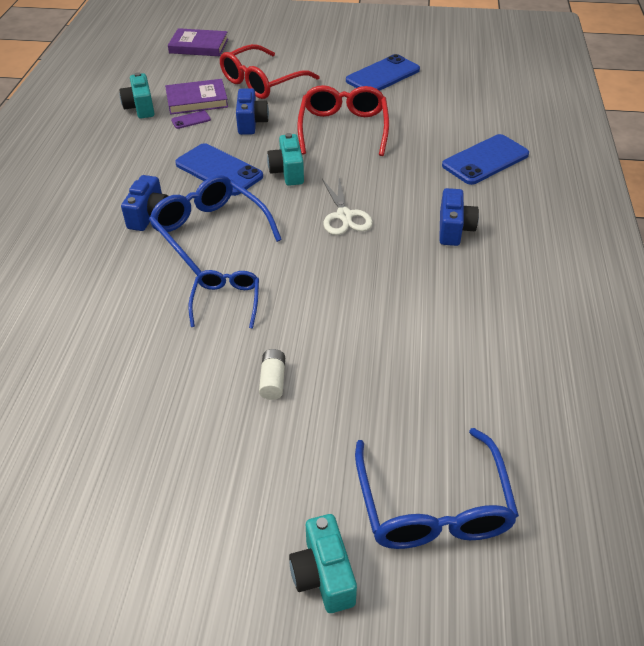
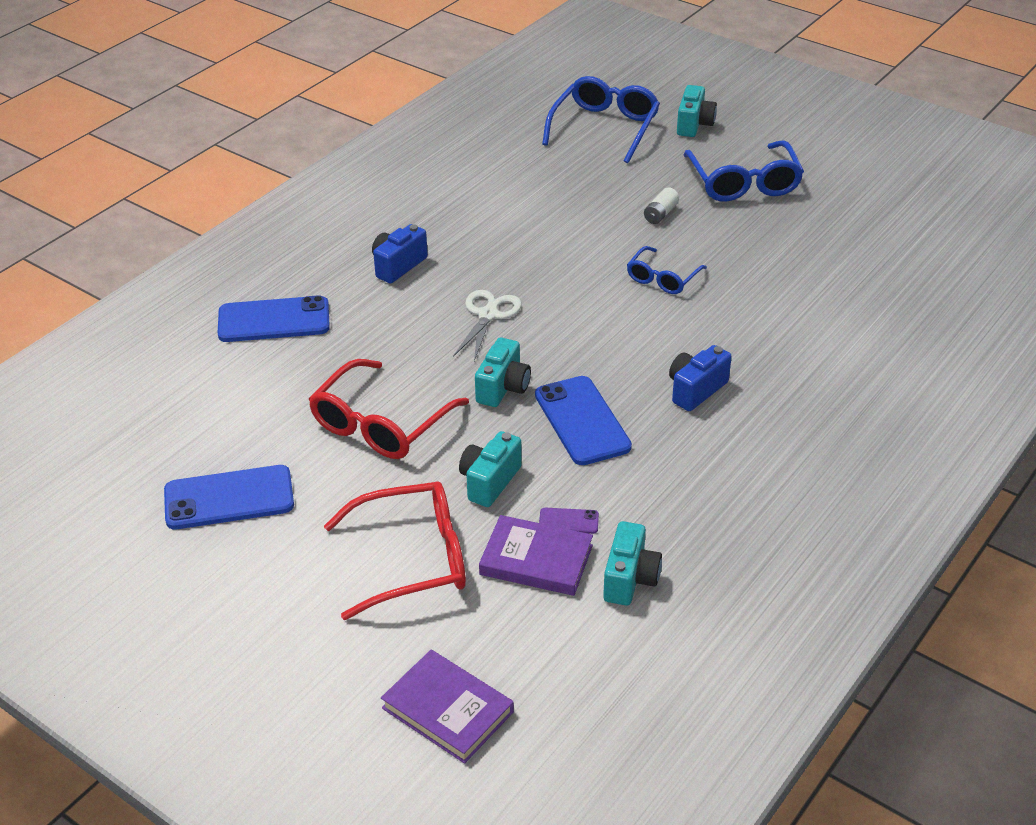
camera: 150 degrees left, 5 degrees down
(209, 231) = (640, 348): blue glasses -> blue glasses (744, 183)
(251, 123) = (489, 481): blue camera -> turquoise camera

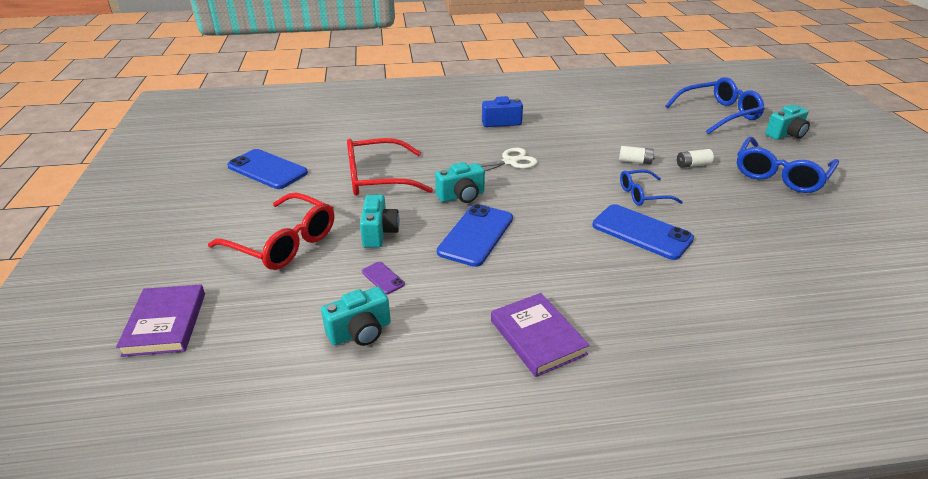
camera: 45 degrees right, 5 degrees down
(274, 320) = (408, 116): blue phone -> blue phone (641, 232)
(489, 481) = (379, 233): turquoise camera -> turquoise camera turned 105 degrees clockwise
(536, 560) = (333, 285): purple book -> purple book (537, 337)
(606, 240) = (635, 161): none -> white battery
(696, 390) = (571, 260): blue camera -> none

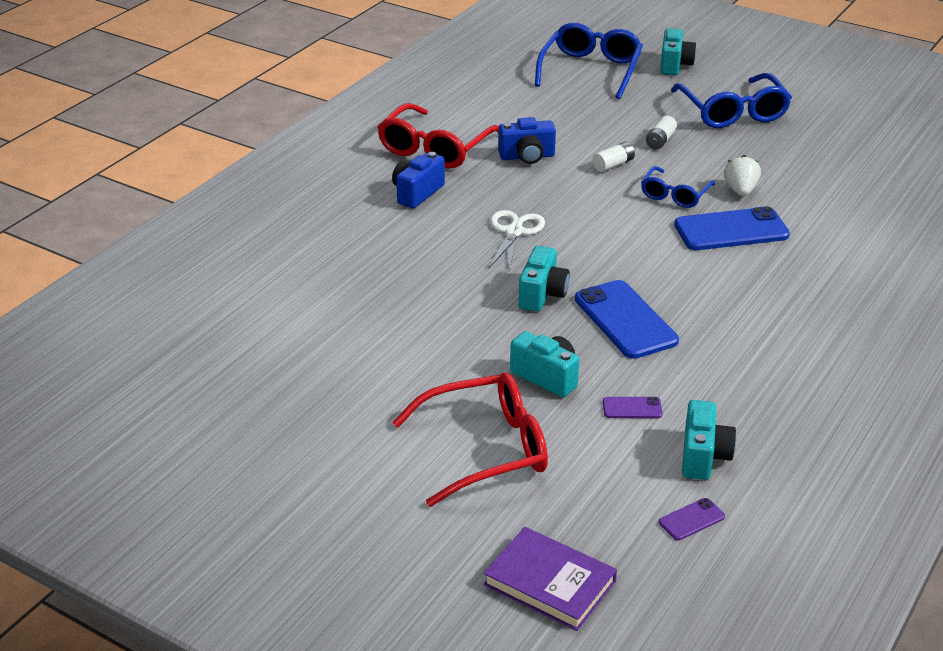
camera: 50 degrees left, 0 degrees up
(267, 169) = (291, 403): blue phone -> none
(281, 358) = (691, 519): none -> purple phone
(376, 178) = (428, 332): red glasses -> red glasses (435, 149)
(537, 337) = (812, 361): purple book -> none
(591, 134) = (527, 157): none -> blue camera
(695, 216) = (740, 190): none -> white strawberry

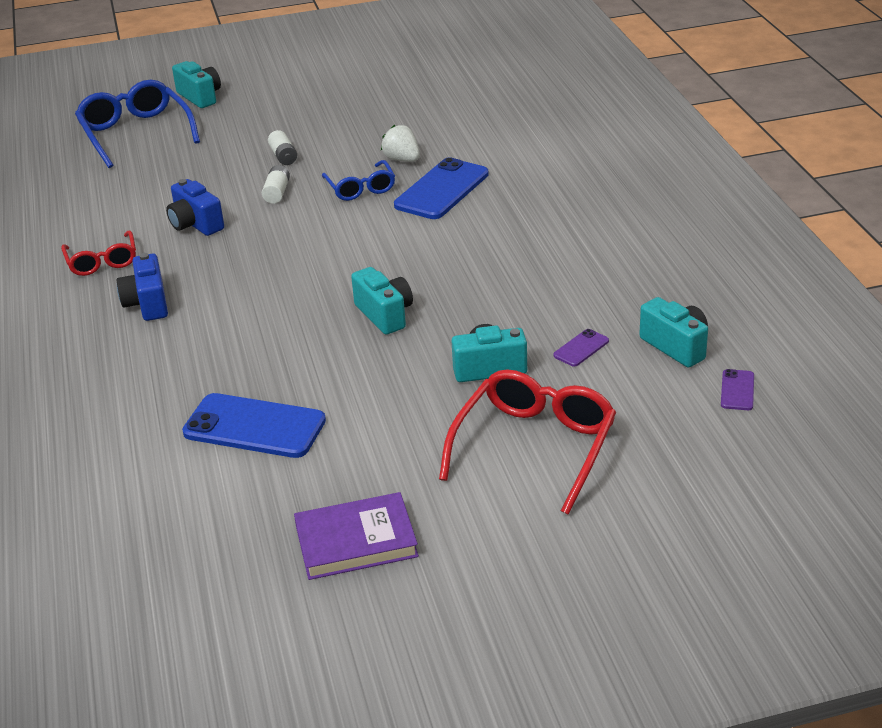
camera: 45 degrees left, 0 degrees up
(435, 149) = (102, 262): red glasses -> red glasses, size x0.59
(514, 232) = (283, 284): white scissors -> none
(527, 157) = (195, 224): blue camera -> blue camera turned 105 degrees clockwise
(549, 583) = (728, 498): purple book -> purple book (356, 541)
(625, 320) = (475, 294): blue phone -> blue phone (254, 427)
(733, 112) = (304, 109): blue glasses -> none

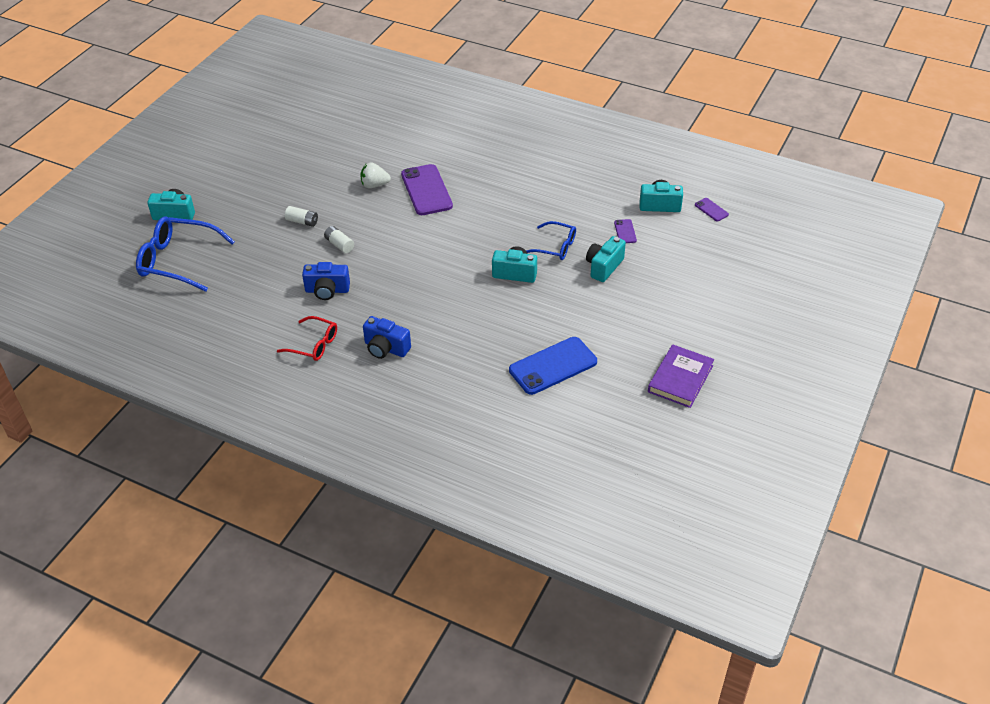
camera: 50 degrees left, 10 degrees up
(361, 189) = (382, 215): blue glasses -> blue glasses (556, 247)
(442, 190) = (426, 190): blue phone -> purple phone
(535, 446) = (678, 288): red glasses -> none

